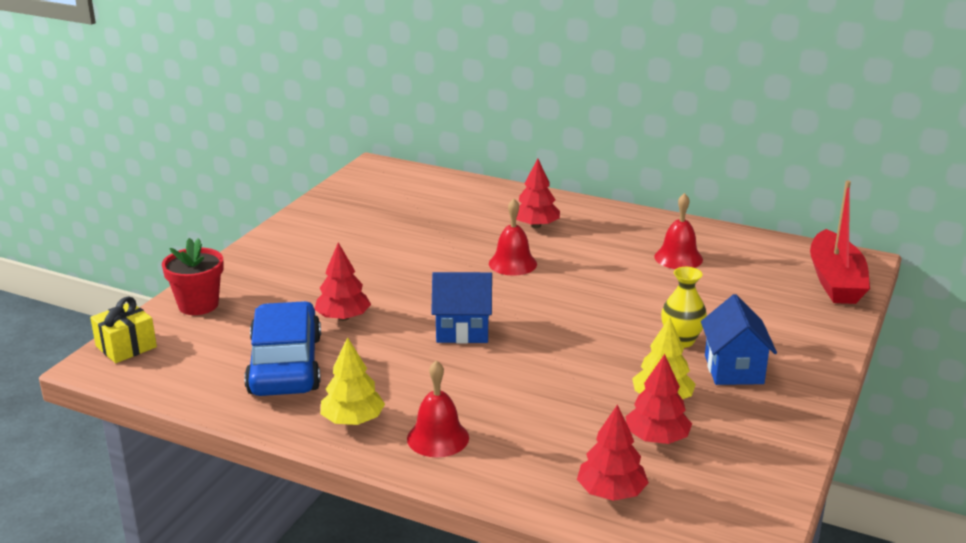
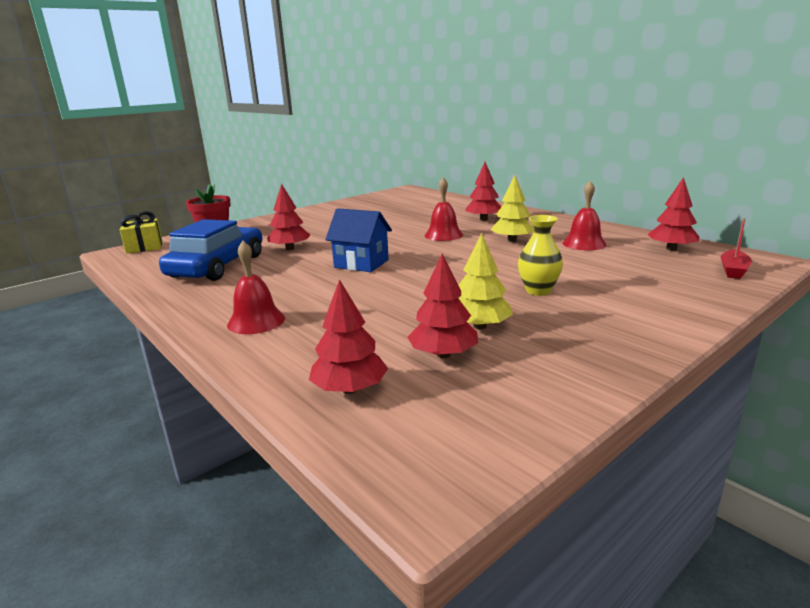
camera: 25 degrees right, 5 degrees down
(353, 420) = (213, 301): yellow tree -> yellow tree (512, 240)
(733, 369) = (573, 316): blue house -> none
(767, 255) = (671, 249): none -> red tree
(835, 280) = (733, 270): red boat -> red boat, size x0.51

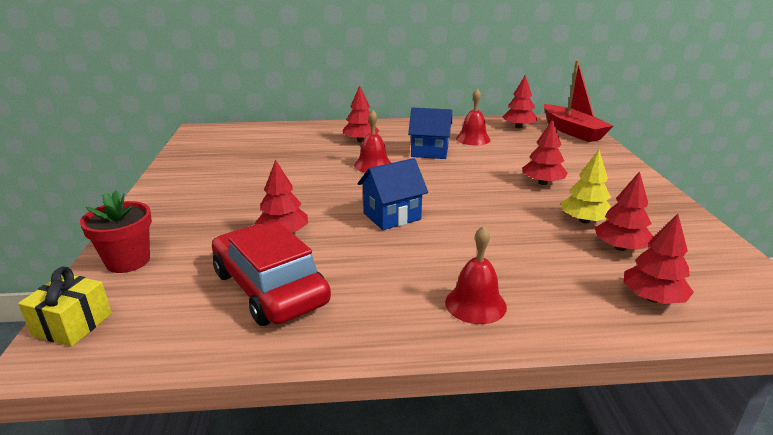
camera: 55 degrees left, 5 degrees up
(217, 266) = (270, 287): blue car -> red car
(512, 240) = (429, 152): yellow tree -> blue house
(538, 291) = (542, 183): yellow vase -> red tree
(733, 270) = (572, 131): red boat -> red boat, size x1.98

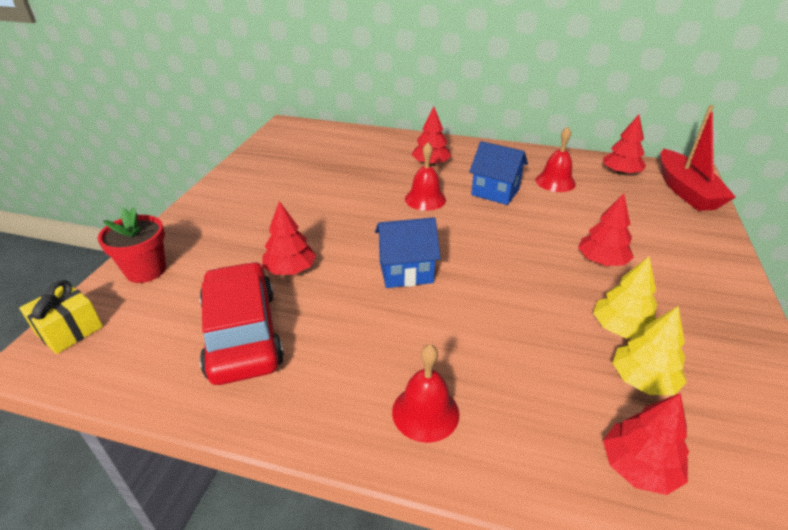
camera: 20 degrees right, 10 degrees up
(620, 248) = (642, 380): red tree -> yellow tree

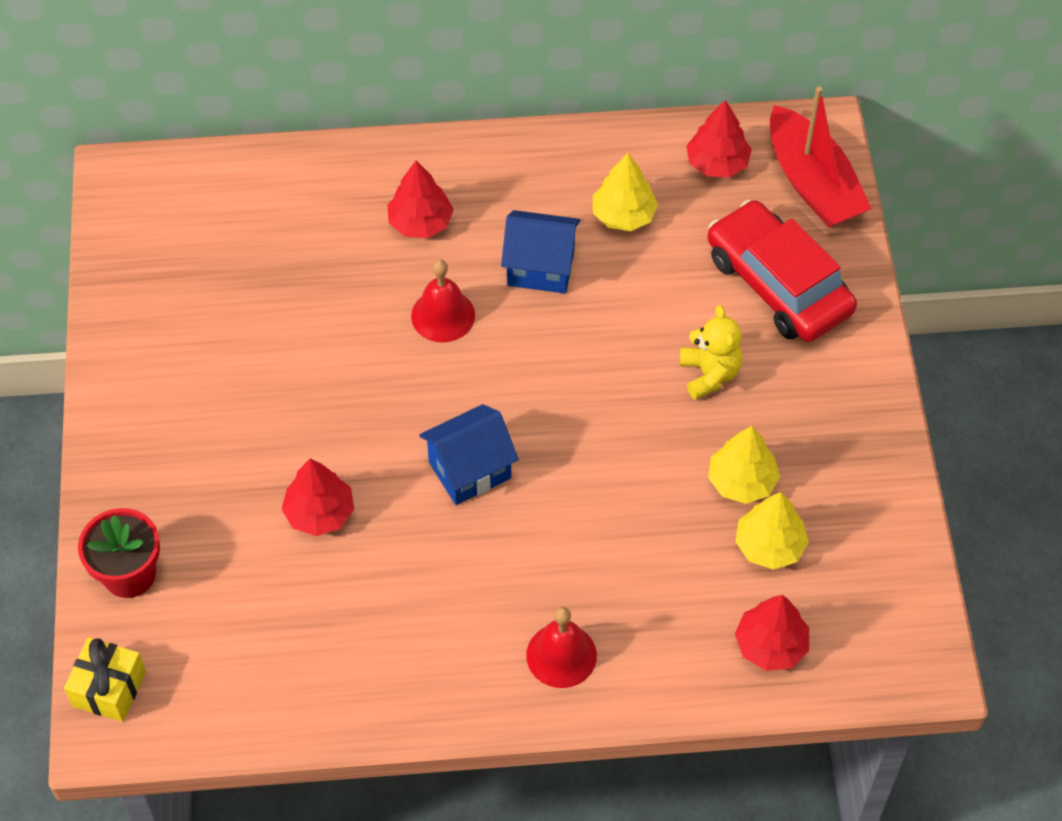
camera: 20 degrees left, 20 degrees up
(242, 333) = (318, 626): red car -> red car (778, 284)
(555, 182) = (623, 215): red bell -> yellow tree
(601, 261) = (709, 374): red tree -> yellow teddy bear

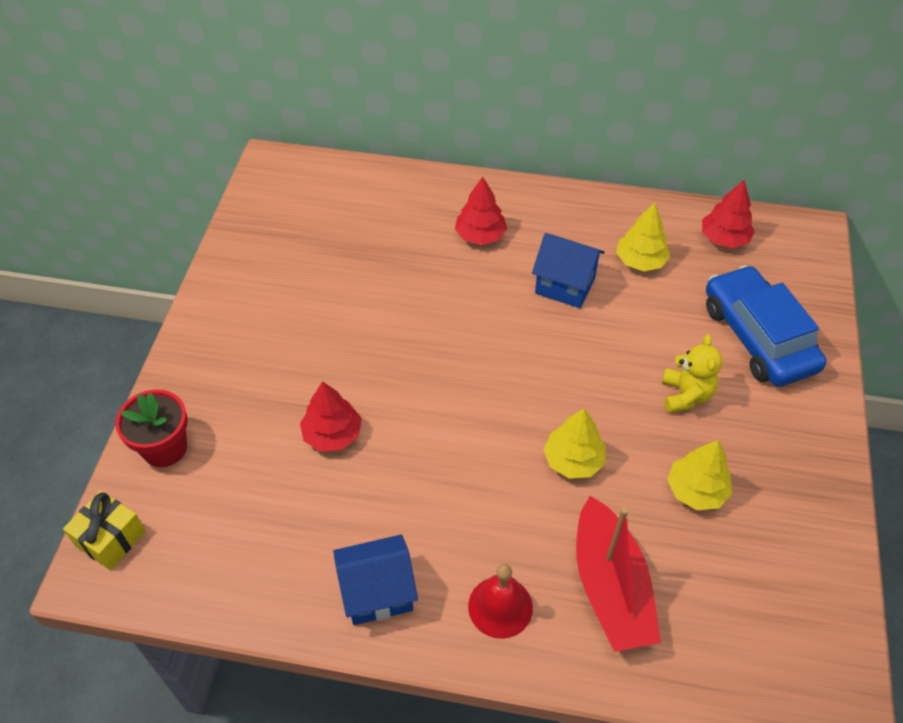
camera: 15 degrees right, 5 degrees down
(443, 315) = (478, 304): red bell -> none
(470, 470) = (465, 428): blue house -> blue house (378, 592)
(769, 546) = (710, 553): yellow tree -> yellow tree (573, 460)
(770, 645) = (695, 646): red tree -> none
(778, 284) = (758, 337): red car -> blue car
(812, 183) = (799, 267): red boat -> red boat (610, 586)

